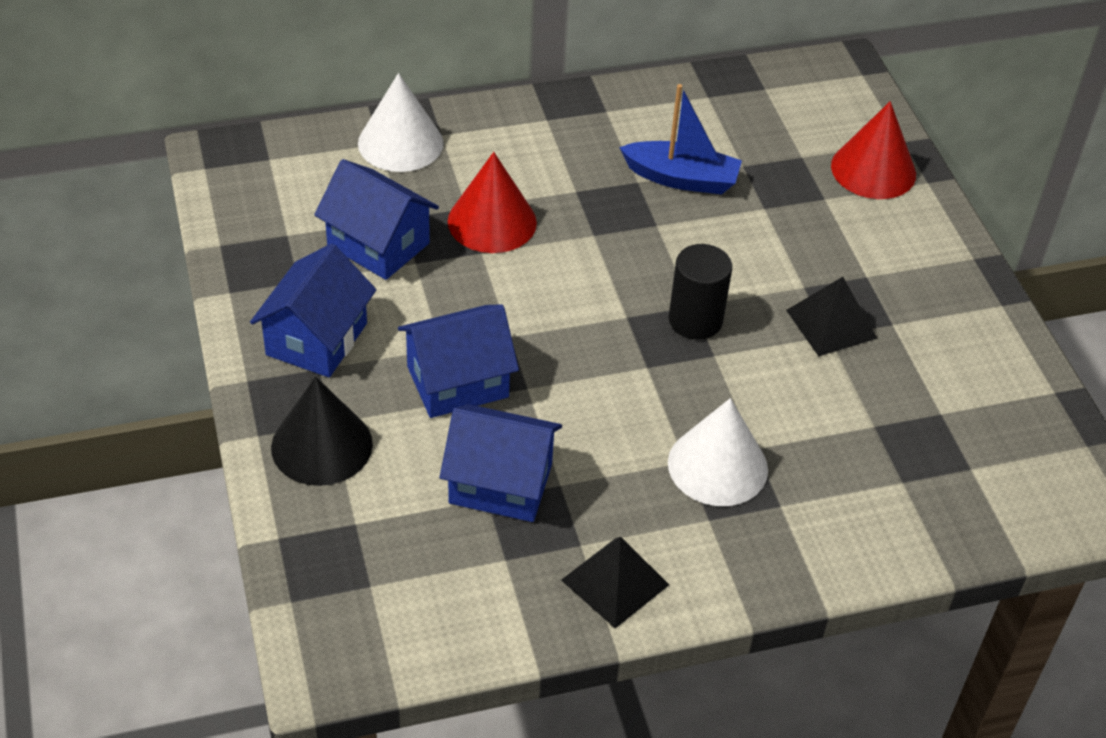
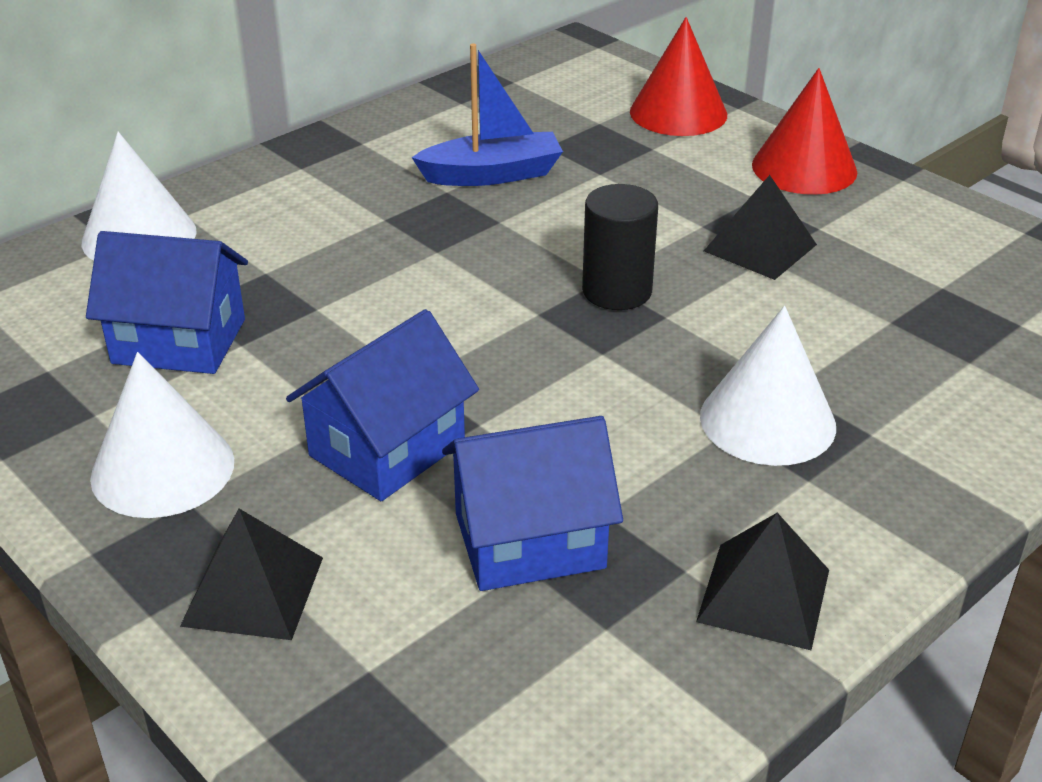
camera: 25 degrees left, 10 degrees down
(316, 339) = (163, 469): blue house -> white cone
(322, 445) = (253, 591): black cone -> black pyramid
(492, 221) = (307, 275): red cone -> red cone (804, 168)

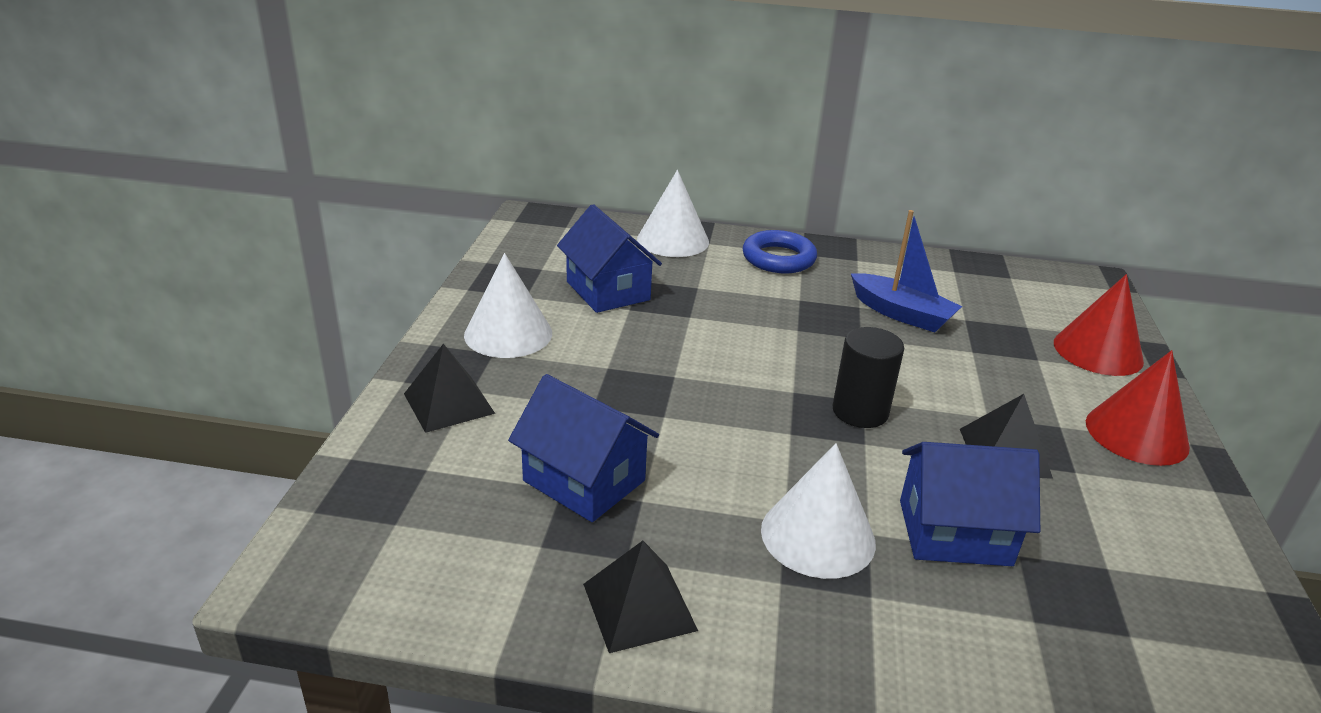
camera: 50 degrees right, 5 degrees down
(288, 188) = (778, 258): none -> blue ring
(387, 449) = (603, 394): blue house -> blue house (954, 532)

